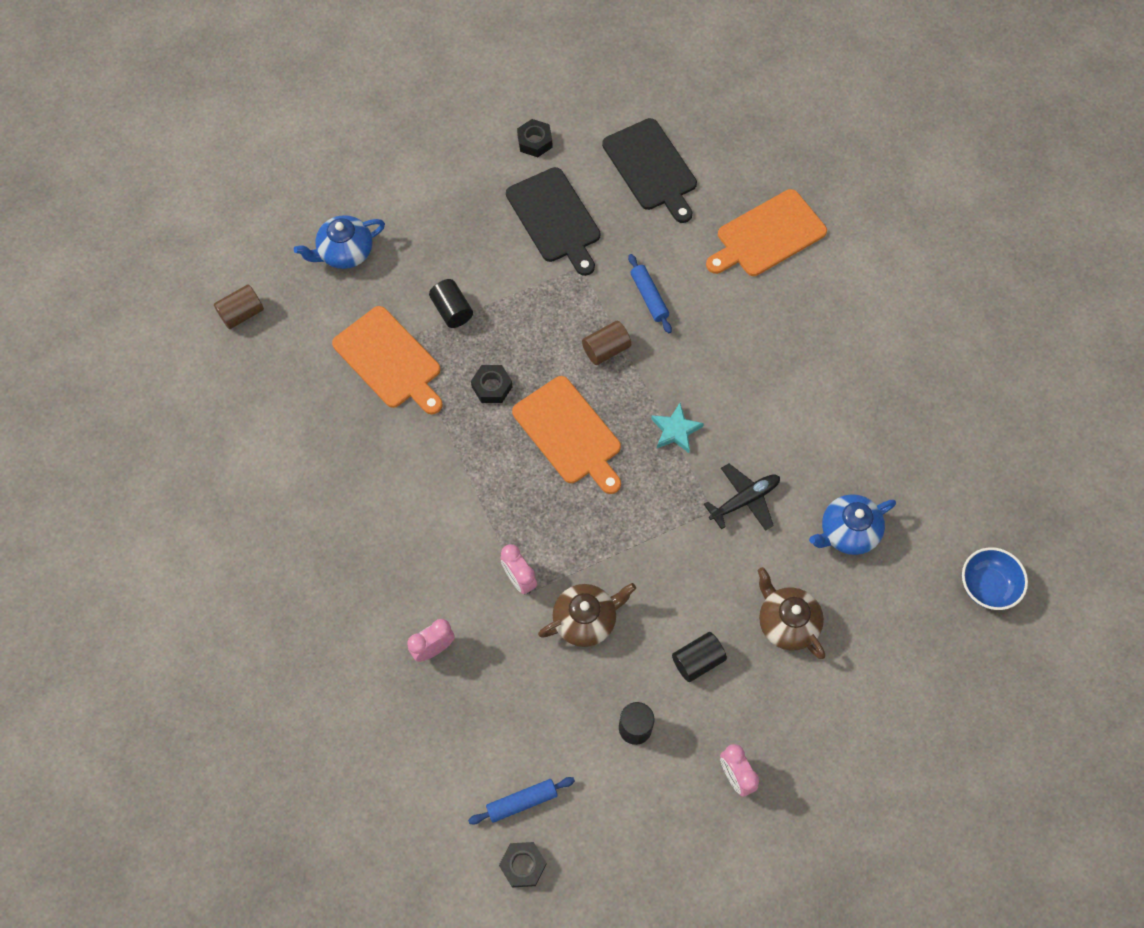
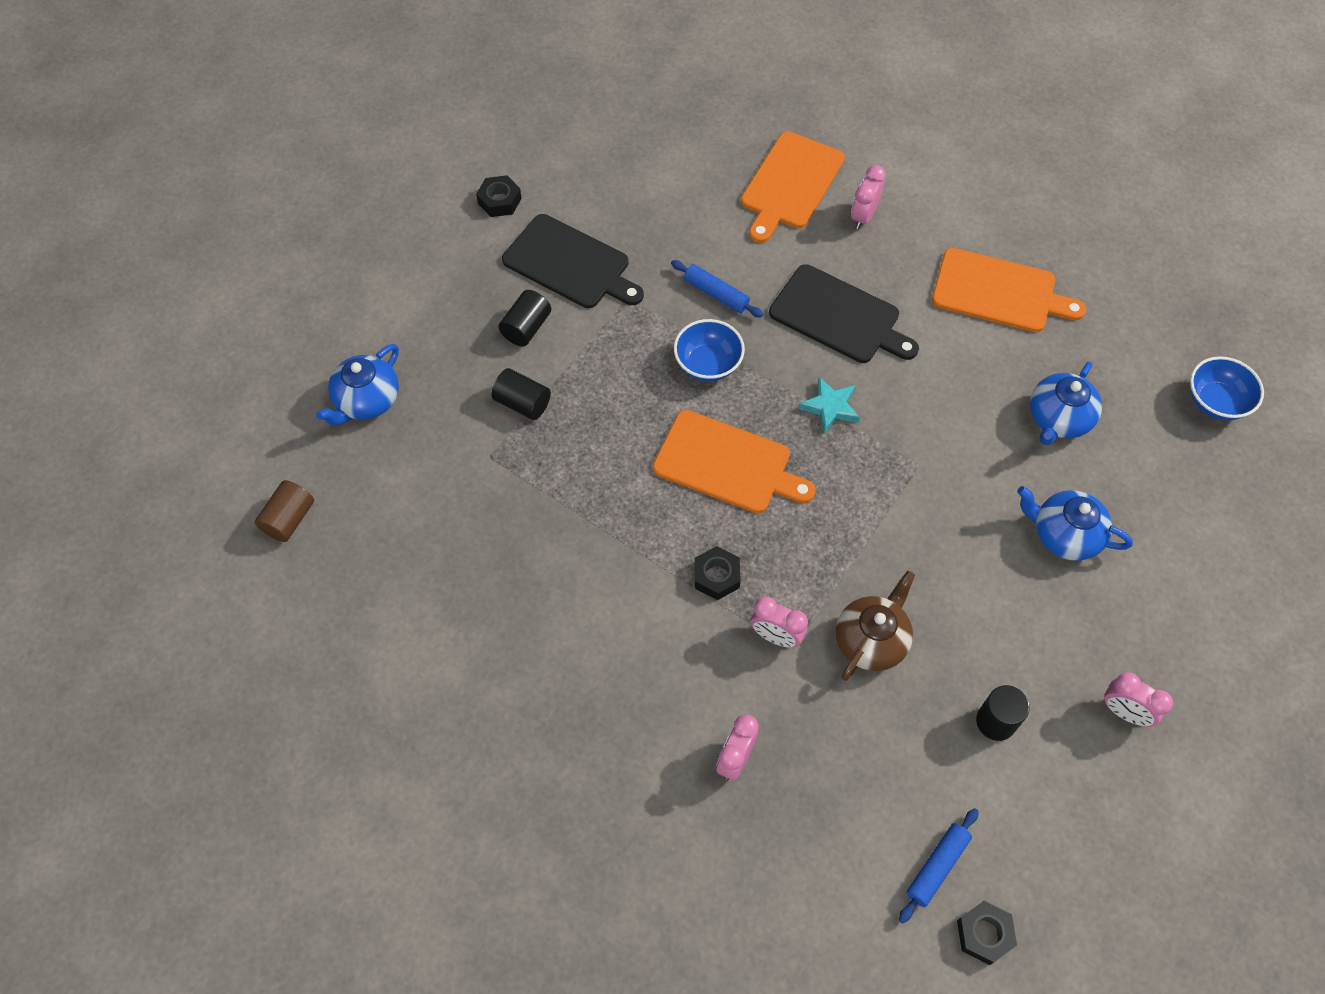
camera: 30 degrees left, 5 degrees down
(389, 360) = (488, 486): orange cutting board -> orange cutting board (999, 292)
(492, 387) = (616, 458): black nut -> black nut (716, 576)
(606, 349) = (708, 364): brown cylinder -> blue bowl
(651, 168) = (635, 173): black cutting board -> black cutting board (839, 316)
(697, 661) = (1008, 619): black cylinder -> black cylinder (526, 328)
(744, 500) = (942, 439): black plane -> none
(786, 622) = (1064, 535): brown teapot -> blue teapot
(808, 291) = (863, 216): none -> pink clock

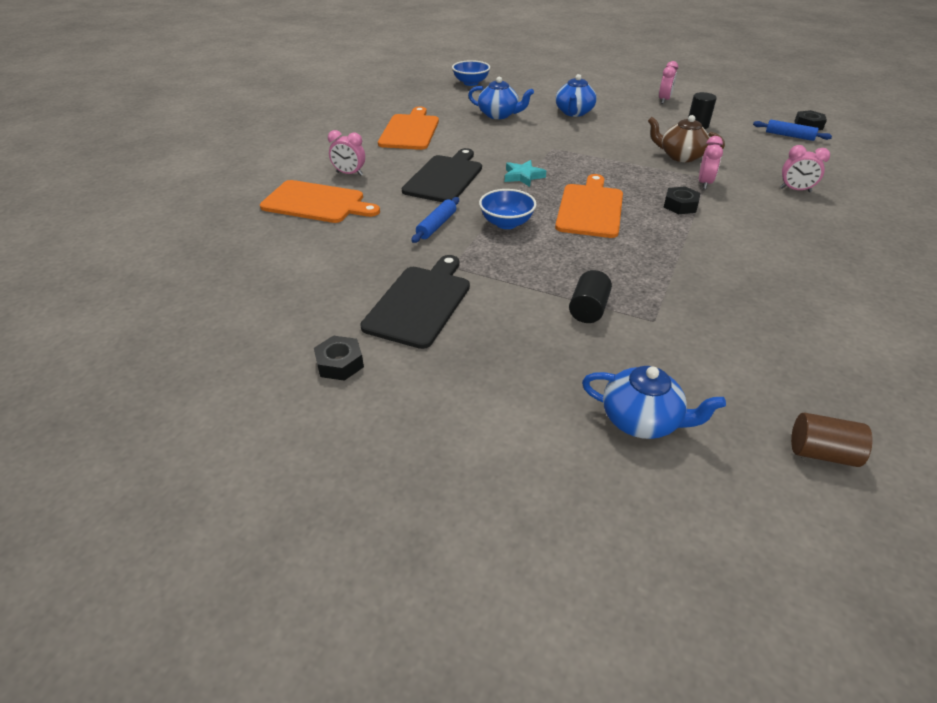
camera: 100 degrees left, 20 degrees down
(526, 328) = (503, 319): black cylinder -> none

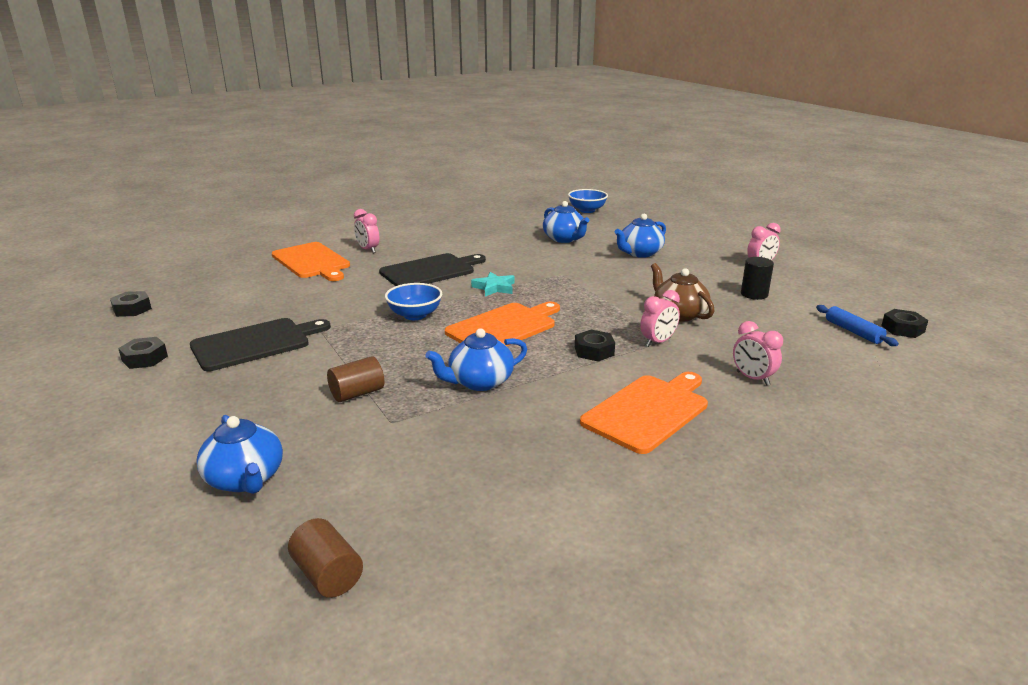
camera: 35 degrees right, 15 degrees down
(217, 320) = (132, 309): none -> black nut
(410, 131) = (467, 233): orange cutting board -> orange cutting board (648, 411)
(436, 225) = (361, 300): blue rolling pin -> none
(588, 309) = (357, 393): black cylinder -> brown cylinder
(653, 261) = (479, 382): none -> blue teapot

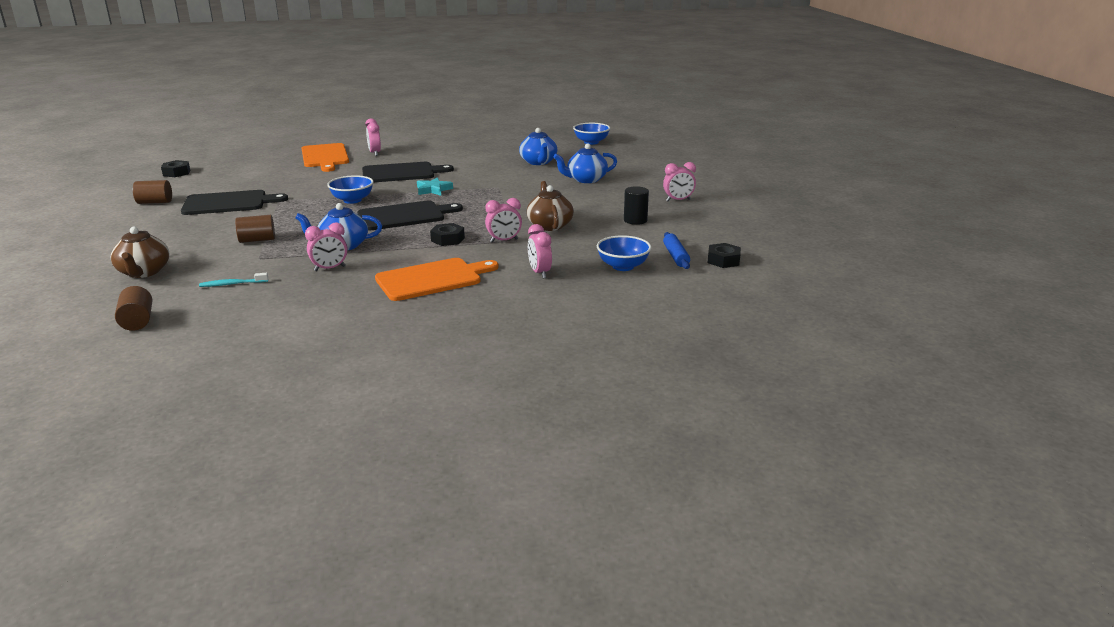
camera: 20 degrees right, 0 degrees up
(145, 358) = (155, 202): black nut -> brown cylinder
(245, 479) = (144, 272): blue teapot -> brown teapot
(401, 473) = (232, 284): none -> turquoise toothbrush
(504, 327) = (404, 216): orange cutting board -> black cutting board
(504, 420) = (329, 268): none -> pink clock
(822, 354) = (623, 266): none -> blue bowl

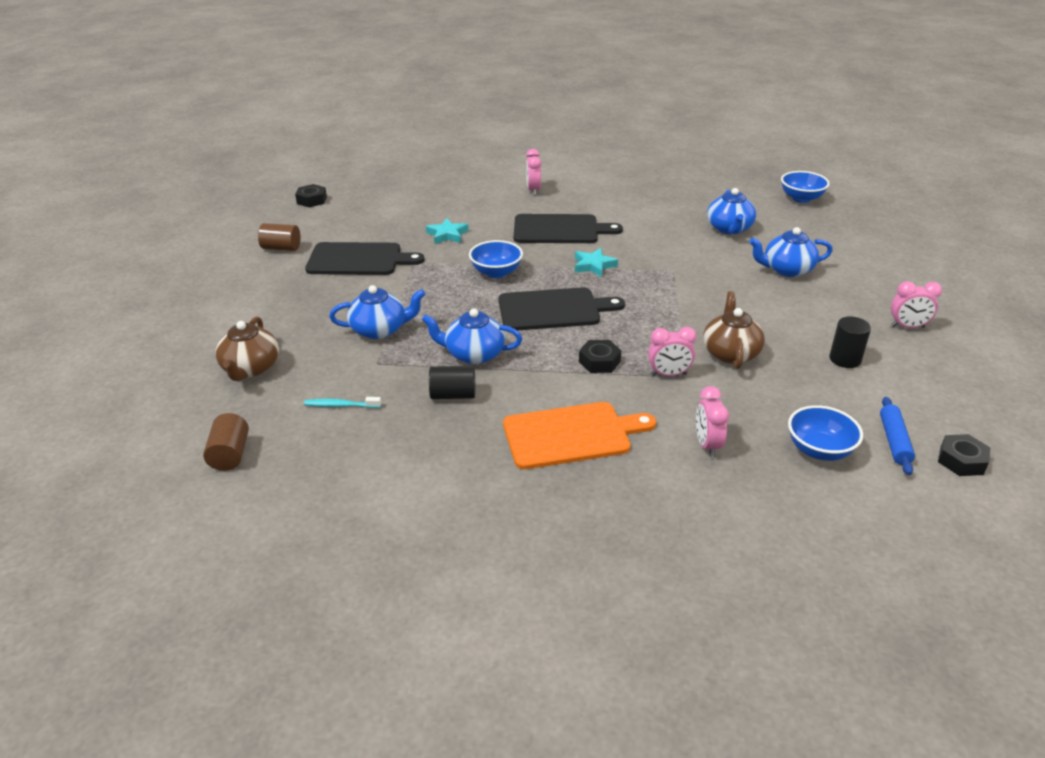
camera: 15 degrees right, 10 degrees up
(257, 240) = (380, 330): brown cylinder -> blue teapot
(305, 183) = (447, 234): none -> turquoise star
(325, 157) = (476, 190): orange cutting board -> none
(329, 268) = (453, 395): pink clock -> black cylinder

